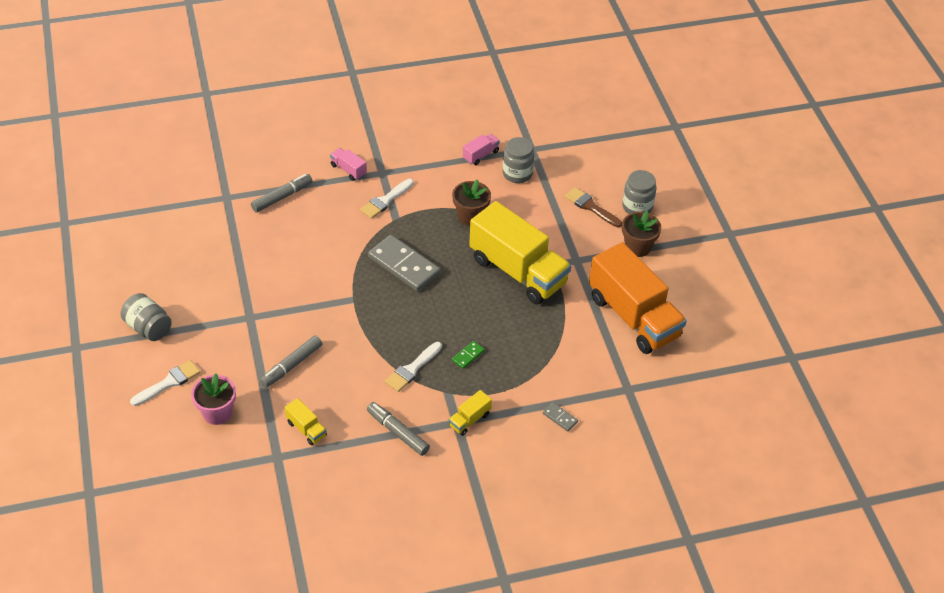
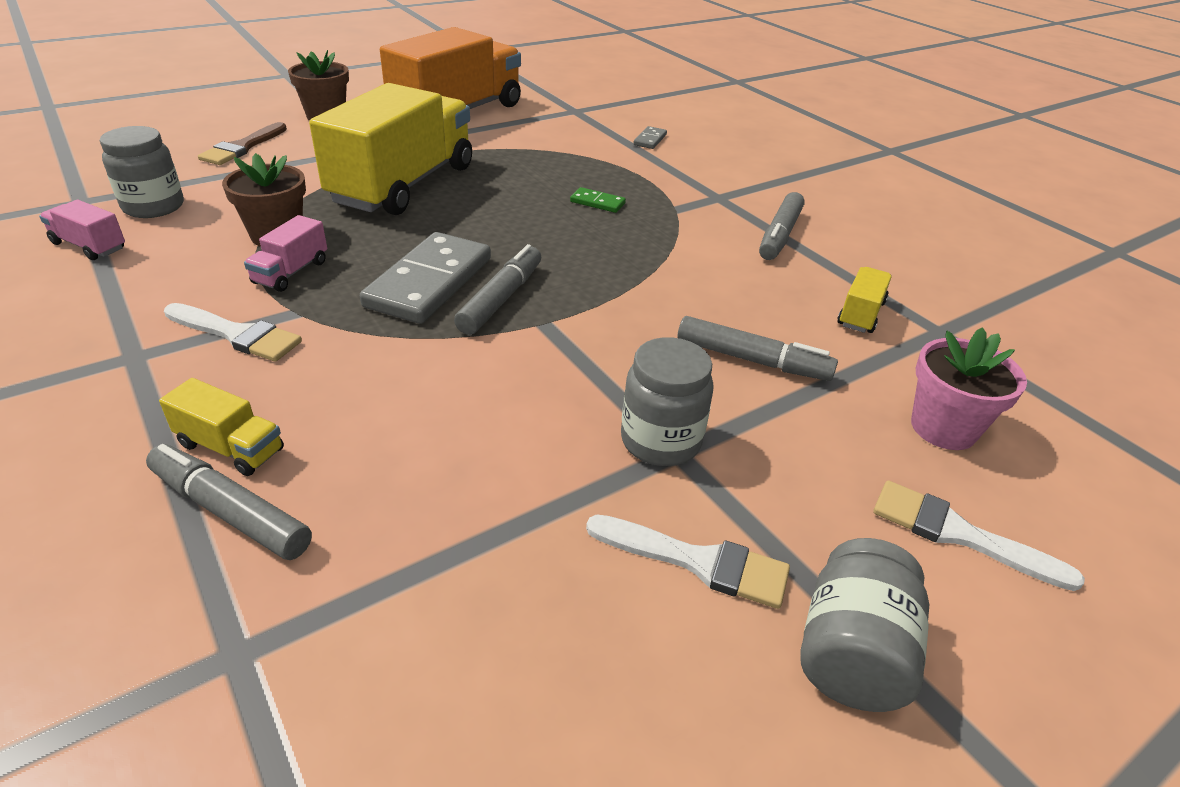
camera: 110 degrees left, 10 degrees down
(348, 170) = (116, 411): pink truck -> pink truck (291, 272)
(379, 288) = (501, 299): none -> grey marker
(412, 369) = (657, 241): white brush -> white brush (697, 562)
(469, 420) = (706, 189): yellow truck -> yellow truck (231, 447)
(637, 207) = (240, 120): grey jar -> grey jar (660, 441)

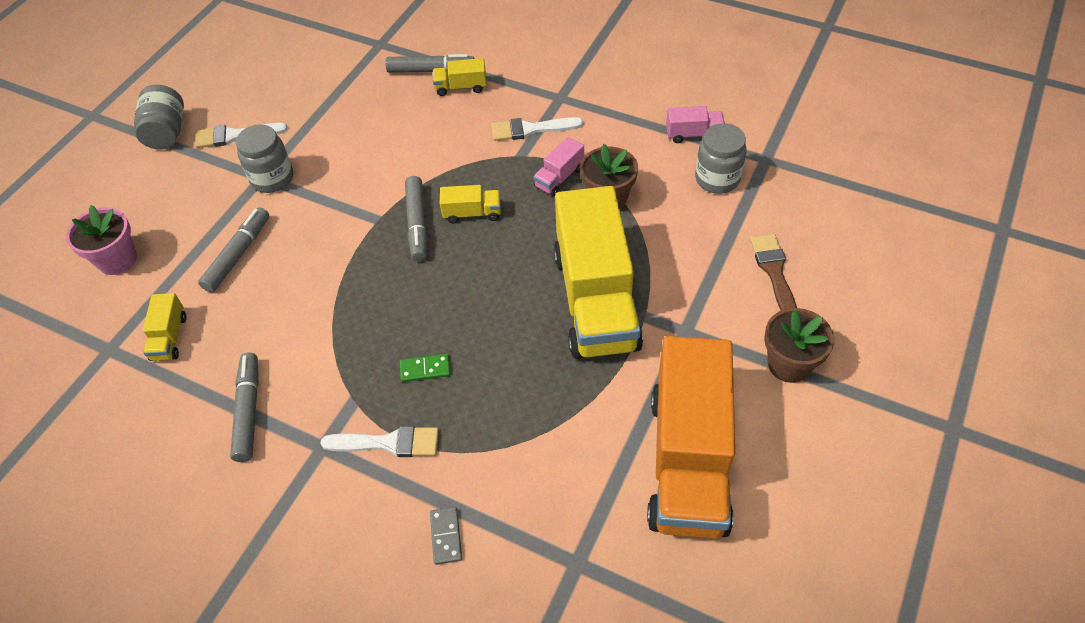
camera: 155 degrees right, 15 degrees up
(291, 272) = (559, 177): pink truck -> pink truck turned 135 degrees counterclockwise
(429, 282) = (472, 213): grey domino -> yellow truck
(752, 360) = (238, 254): grey marker -> grey marker turned 120 degrees clockwise
(958, 534) = (117, 199): white brush -> white brush (388, 443)

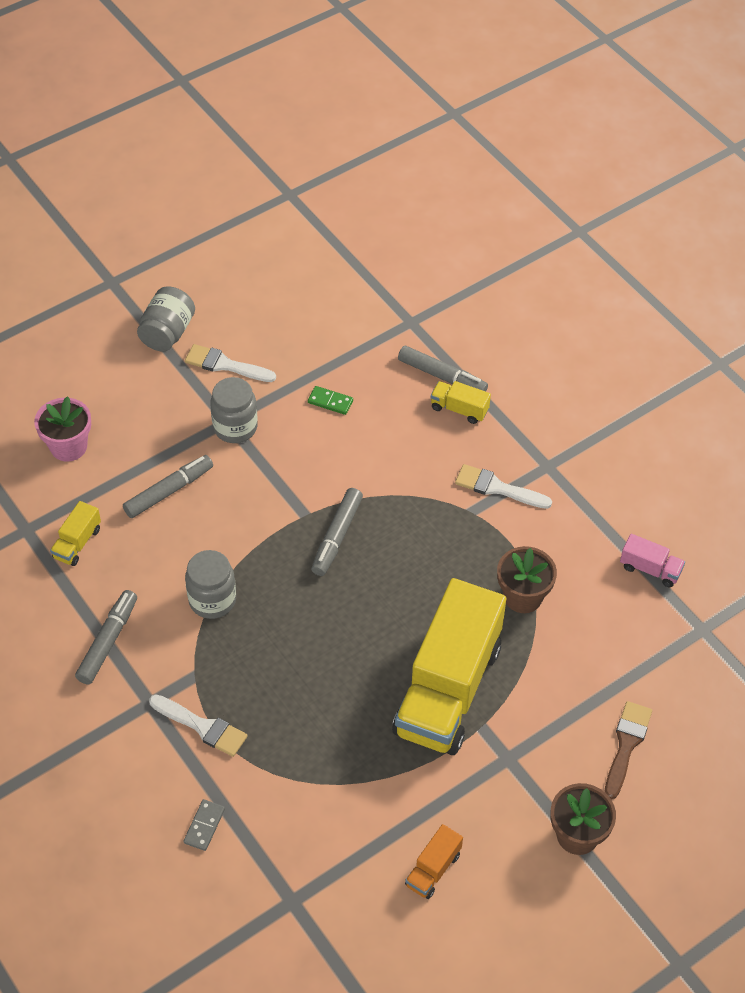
camera: 25 degrees right, 0 degrees up
(425, 369) = (266, 678): green domino -> green domino (330, 401)
(472, 213) = (391, 550): yellow truck -> none
(559, 177) = (492, 552): pink truck -> none
(688, 460) = (433, 869): orange truck -> orange truck, size x0.40
(717, 179) = (639, 627): grey jar -> grey jar (212, 600)

